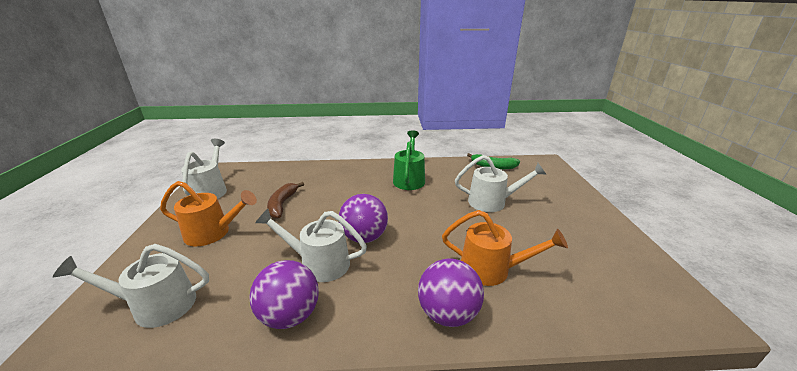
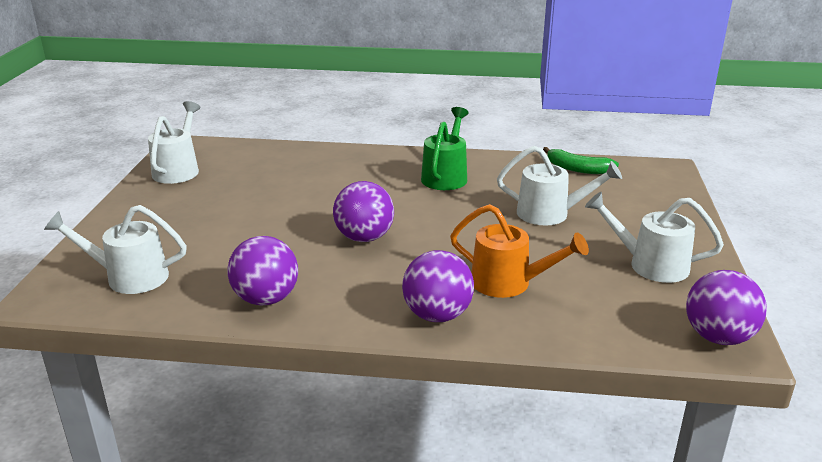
camera: 10 degrees right, 0 degrees up
(213, 233) = (184, 217): orange watering can -> none
(282, 204) = (268, 194): brown banana -> none
(318, 263) = (303, 258): white watering can -> white watering can (649, 265)
(680, 305) = (718, 337): none -> purple ball

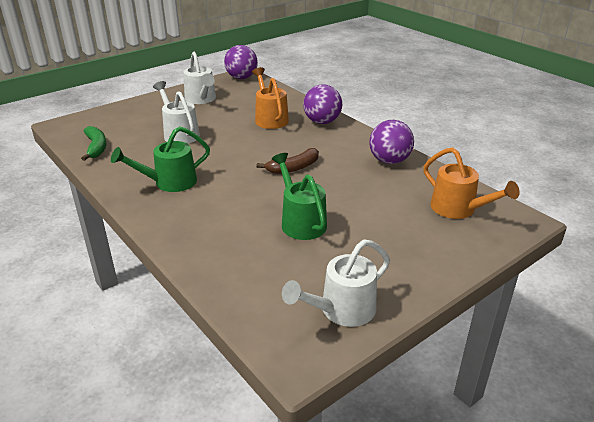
camera: 135 degrees left, 5 degrees up
(128, 277) = (459, 209): white watering can -> orange watering can
(281, 200) = (300, 221): none -> green watering can
(364, 238) = (293, 168): purple ball -> brown banana

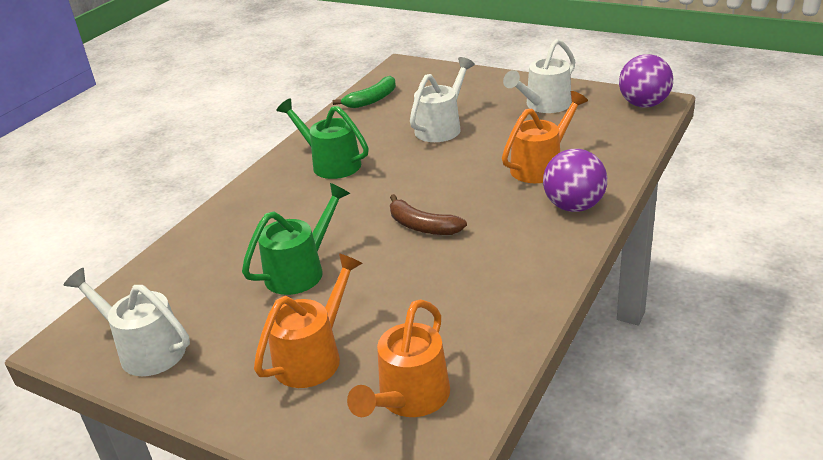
camera: 70 degrees right, 0 degrees up
(389, 161) = (506, 297): purple ball -> none
(399, 233) = (314, 355): none -> orange watering can

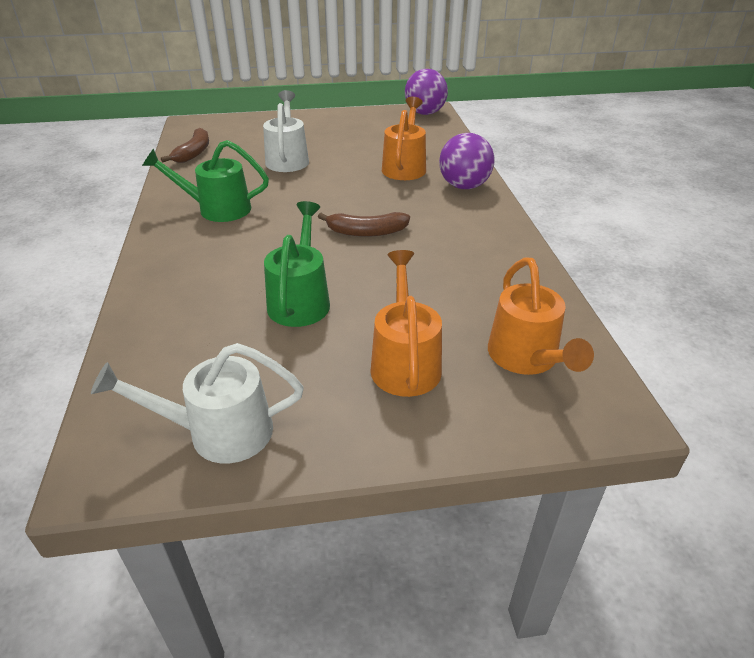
camera: 40 degrees left, 5 degrees up
(372, 100) = (193, 153): green banana -> brown banana
(543, 106) = (353, 128): white watering can -> none

